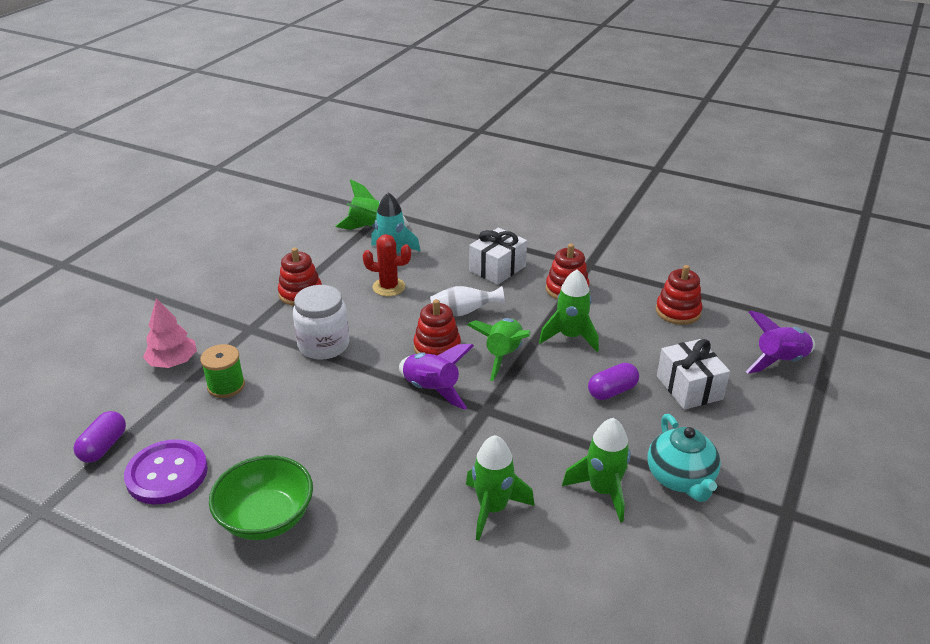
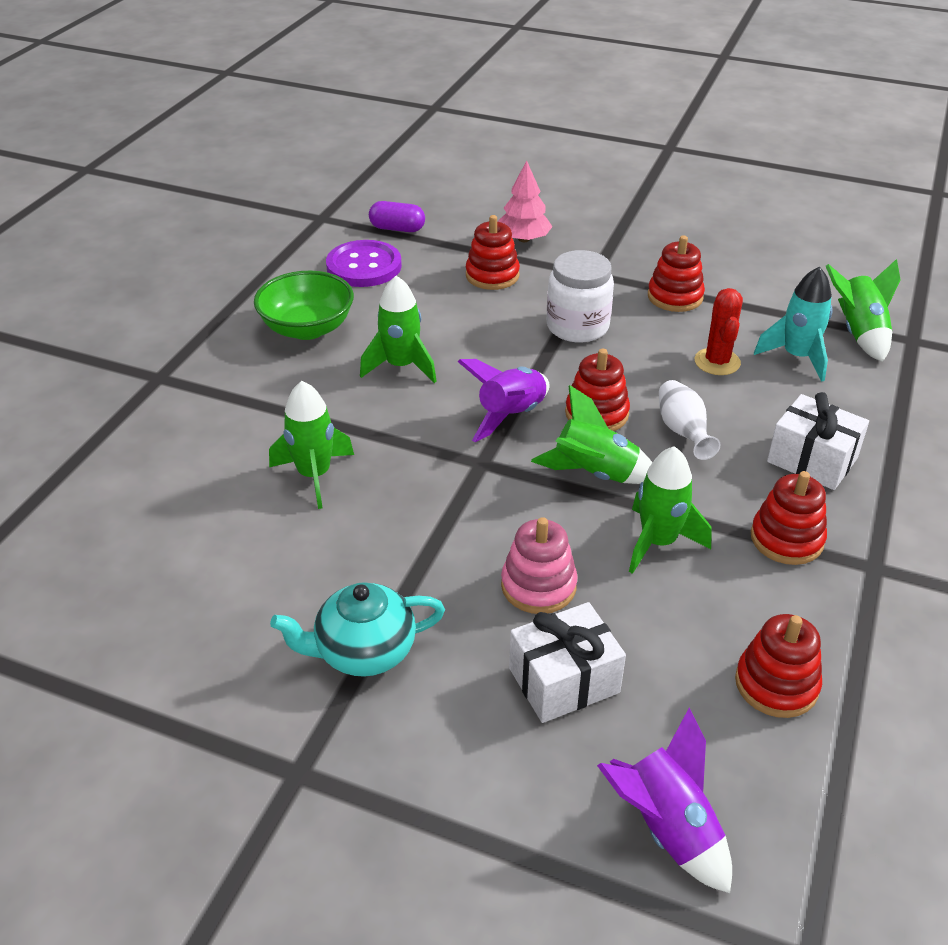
camera: 85 degrees right, 5 degrees up
(226, 386) = (492, 275): green spool -> red stacking toy
(603, 491) = (341, 570): green rocket -> green rocket (401, 366)
(612, 391) = (538, 586): purple capsule -> pink stacking toy

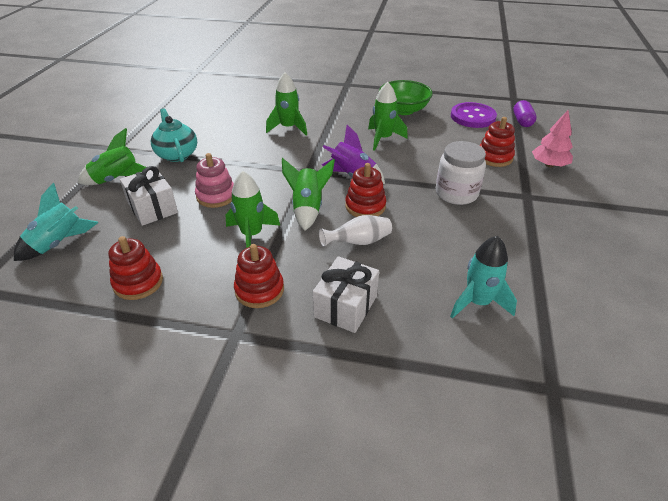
camera: 80 degrees right, 0 degrees up
(666, 827) = (59, 243): purple rocket -> turquoise rocket
(675, 297) = (523, 235): red stacking toy -> none
(717, 362) = (448, 257): red cactus -> none
(858, 333) = (539, 346): green rocket -> green rocket (117, 179)

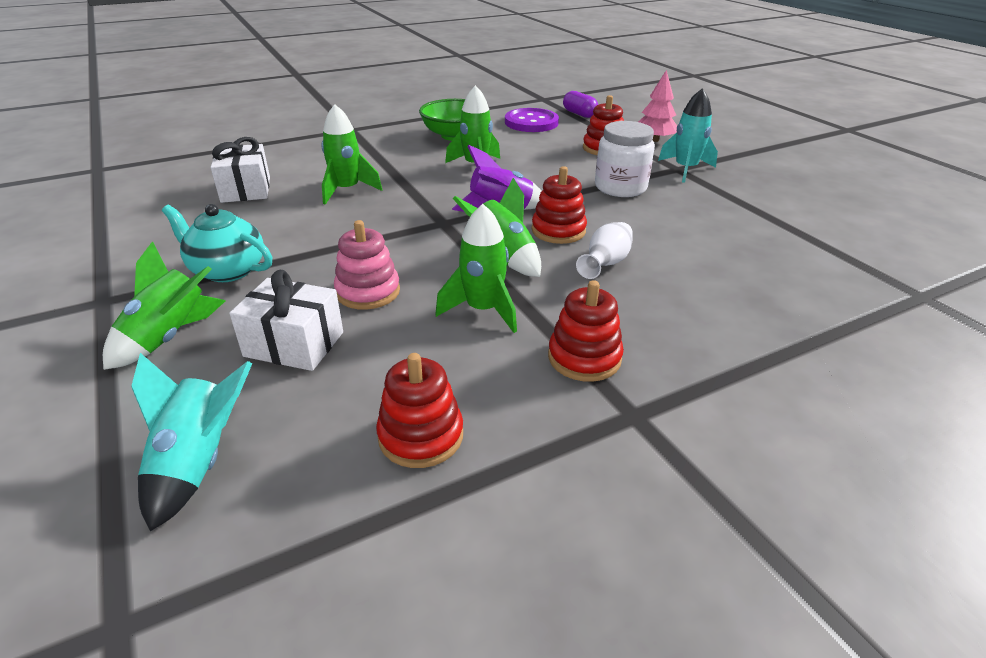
camera: 40 degrees left, 5 degrees down
(345, 306) = (689, 324): white gift -> white gift (246, 189)
(478, 302) = (778, 263): turquoise rocket -> turquoise rocket (685, 169)

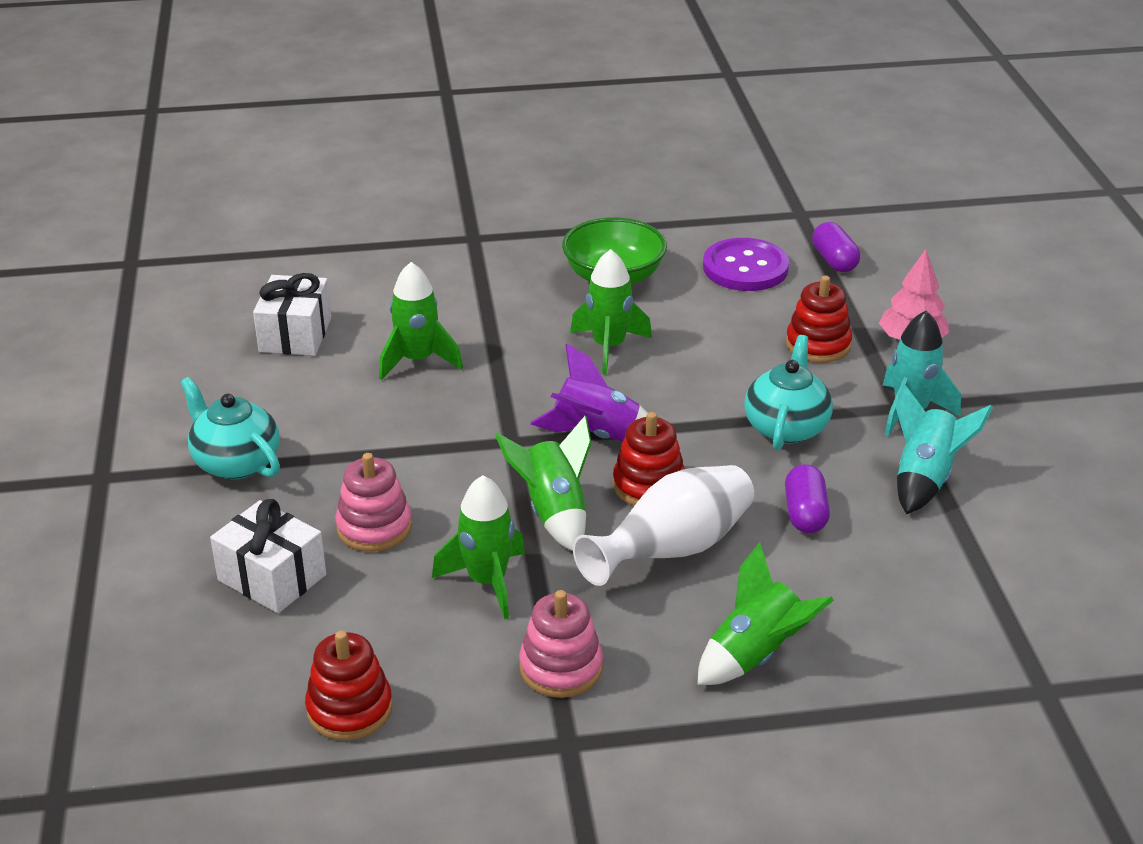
camera: 20 degrees right, 0 degrees up
(170, 337) = (156, 539): green rocket -> green rocket (756, 654)
(199, 462) = (148, 682): turquoise rocket -> turquoise rocket (925, 478)
(584, 358) = (561, 668): red stacking toy -> pink stacking toy
(605, 264) = (672, 550): white vase -> white vase, size x1.63
(620, 187) = (786, 427): white jar -> turquoise teapot
(673, 228) = (805, 513): none -> purple capsule

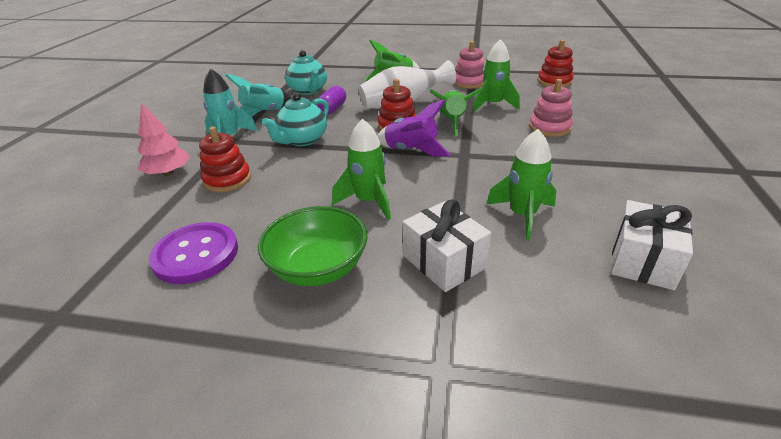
camera: 160 degrees left, 0 degrees up
(236, 462) = (647, 167): turquoise teapot -> turquoise teapot (308, 90)
(272, 577) = (601, 117): white gift -> white gift (444, 262)
(834, 261) = (117, 247): purple capsule -> none

